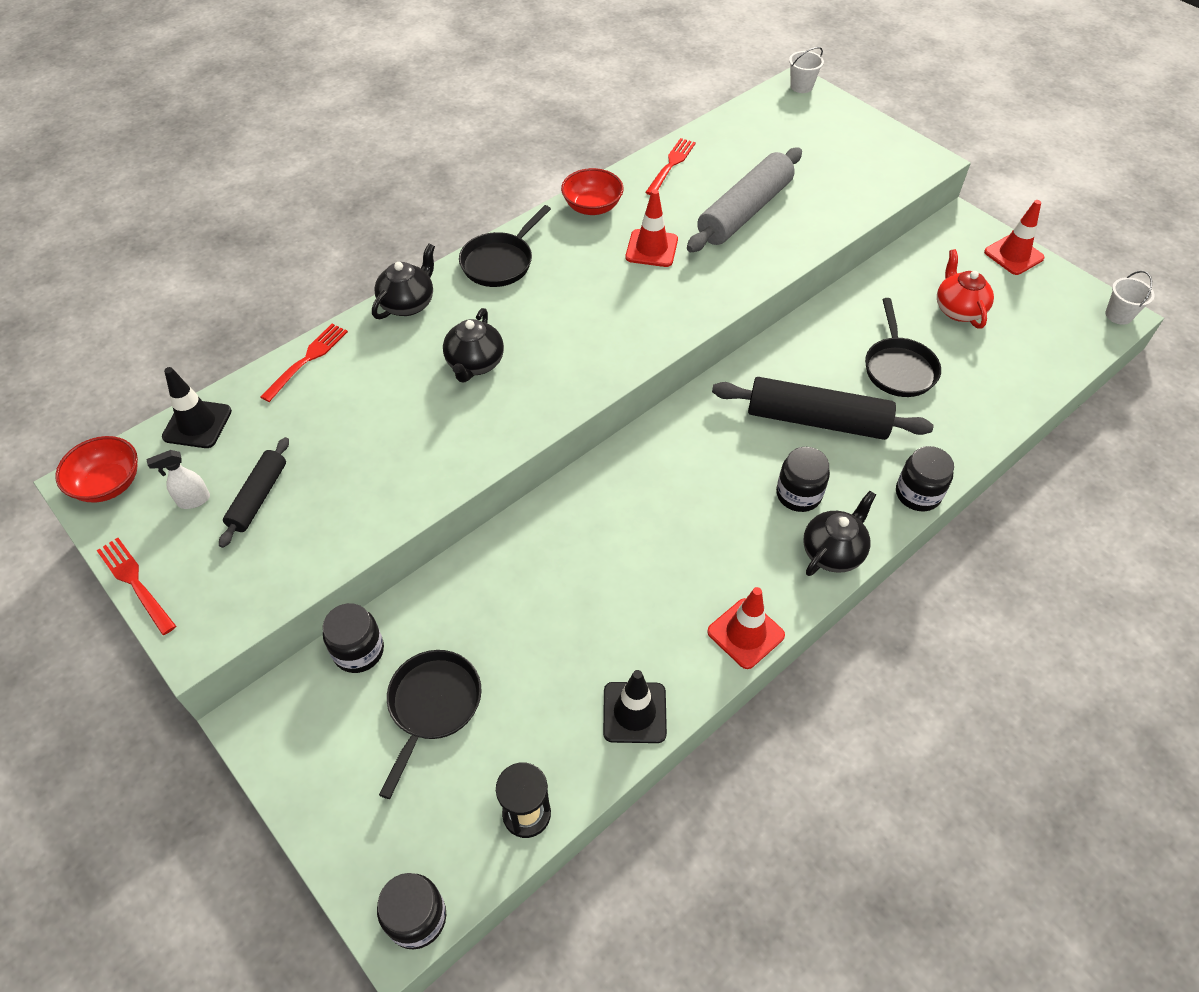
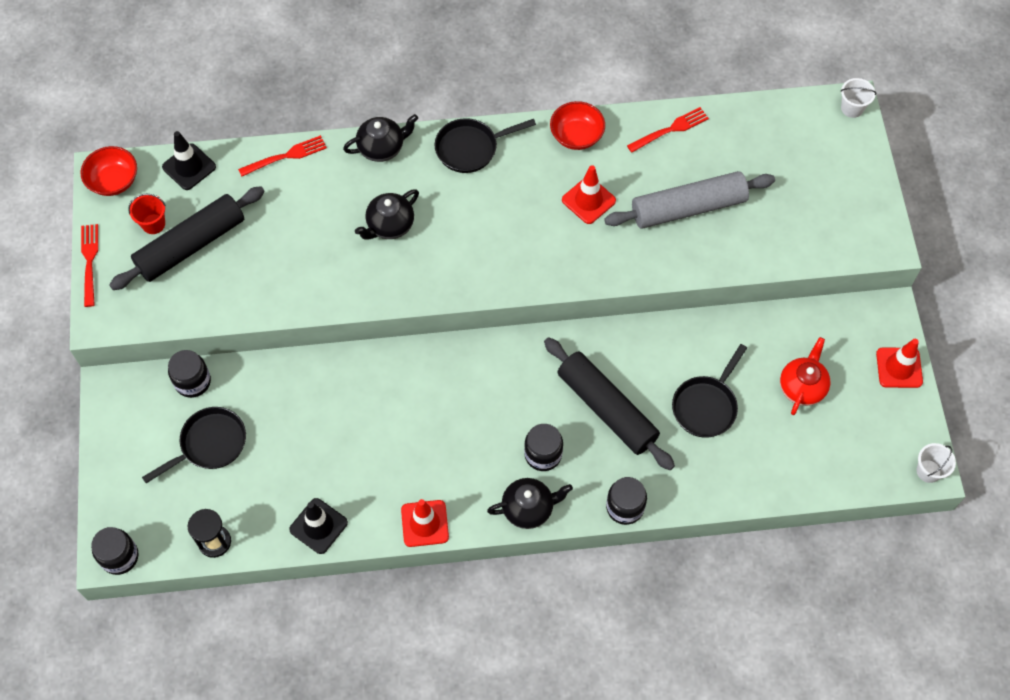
camera: 35 degrees right, 10 degrees up
(193, 500) = (153, 224): white spray bottle -> red bucket
(258, 497) = (191, 245): black rolling pin -> black rolling pin, size x1.80

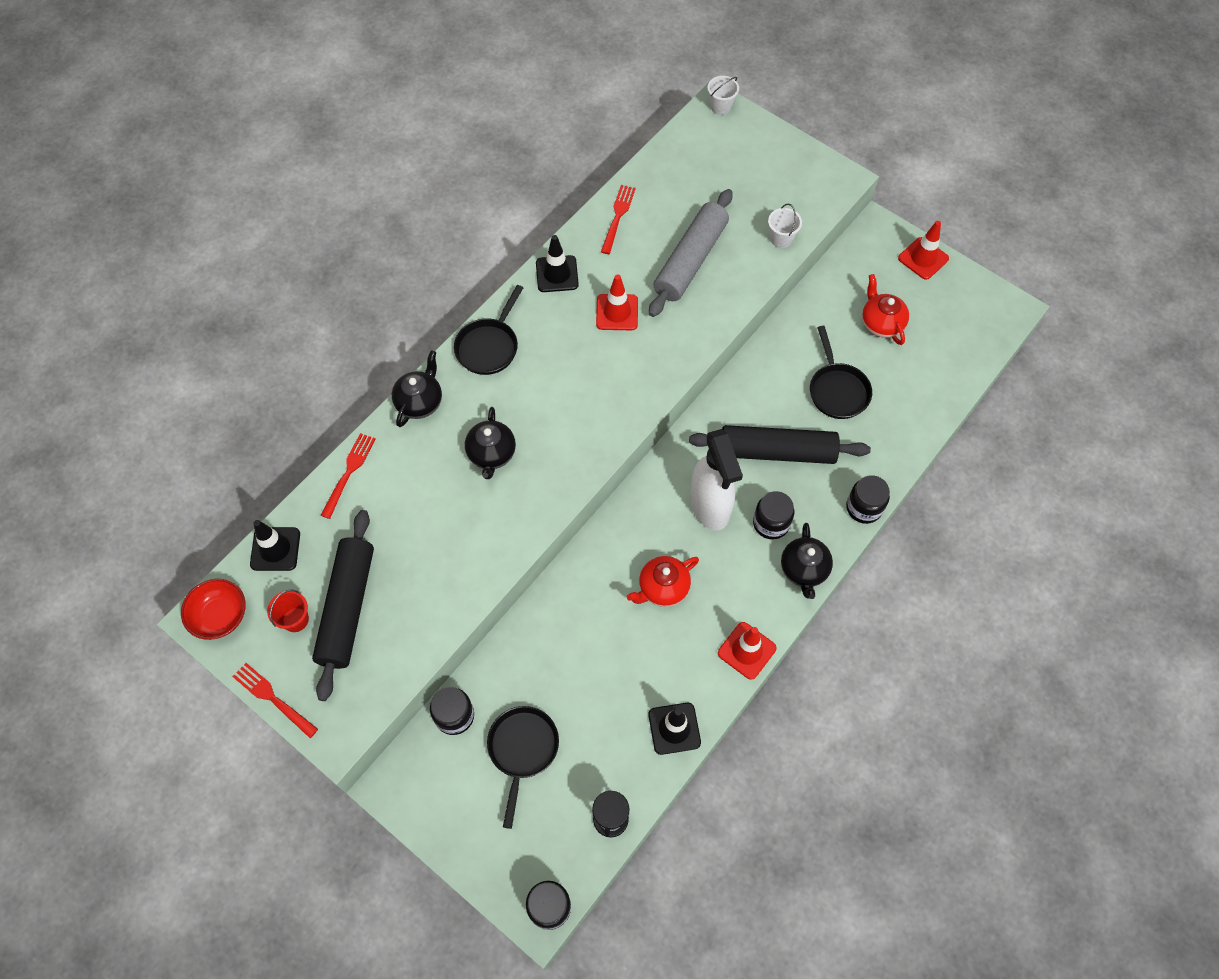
camera: 45 degrees left, 0 degrees up
(416, 427) = (662, 588): none -> red teapot
(512, 403) = (710, 507): none -> white spray bottle
(528, 508) = (804, 570): black teapot -> black teapot turned 150 degrees clockwise
(576, 136) = (557, 274): red bowl -> black traffic cone
(928, 471) = (1012, 309): white bucket -> white bucket (781, 238)

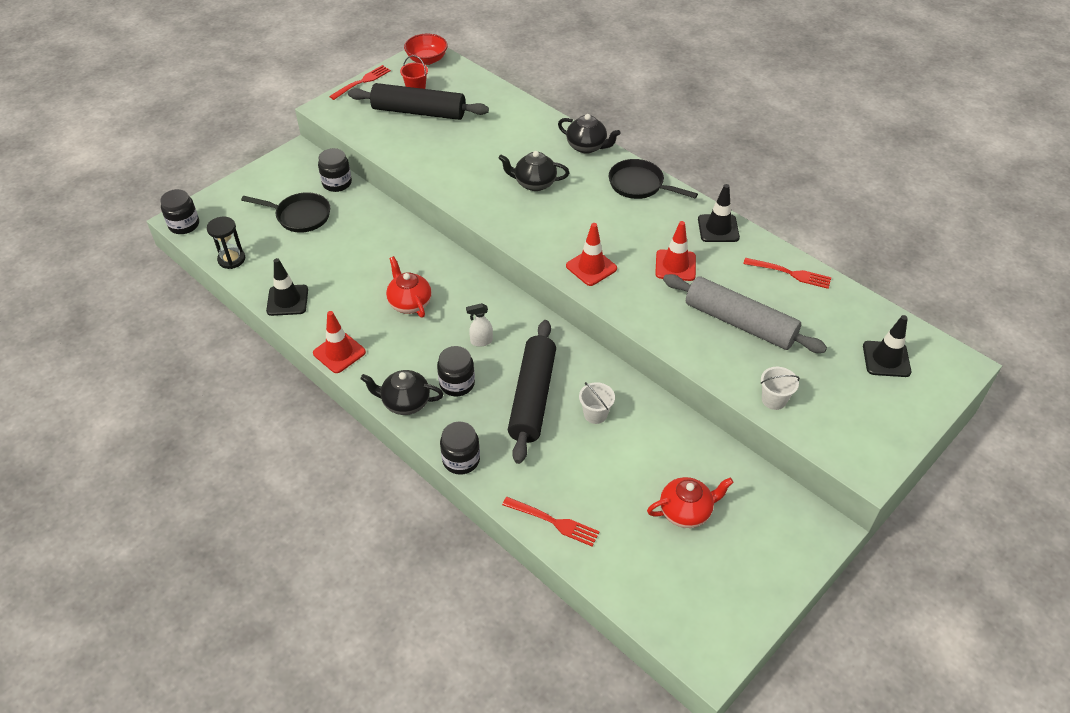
camera: 95 degrees right, 15 degrees down
(275, 549) = (471, 80): black traffic cone -> black traffic cone (886, 359)
(349, 472) = (528, 112): red fork -> red fork (553, 522)
(710, 507) = (481, 341): white spray bottle -> white spray bottle, size x0.42
(721, 106) = (958, 367): white bucket -> white bucket (595, 414)
(837, 390) = (600, 457): black pan -> none
(923, 258) = (782, 572): red traffic cone -> red traffic cone (591, 267)

